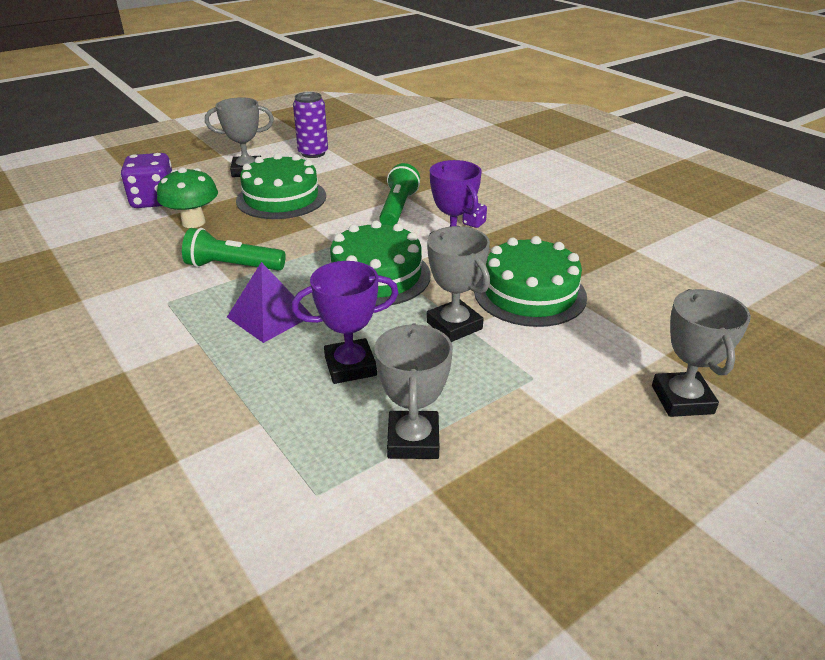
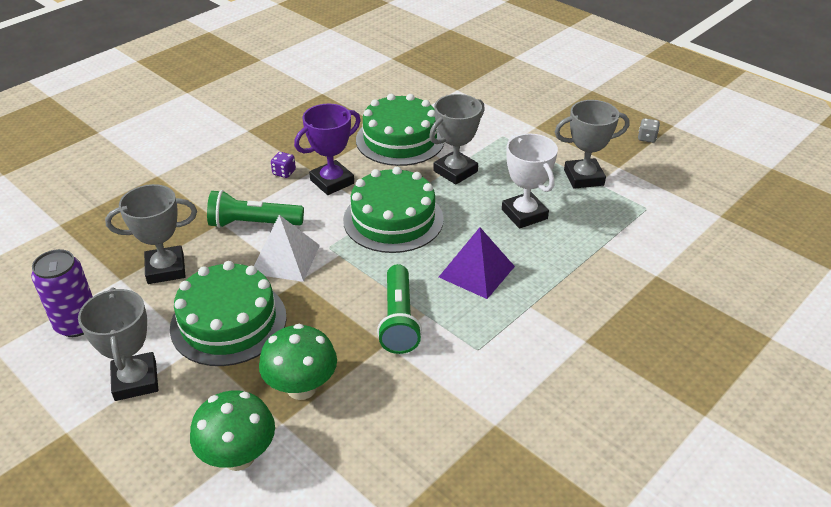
camera: 100 degrees left, 5 degrees up
(154, 201) = (238, 456): purple dice -> green mushroom
(343, 220) = (285, 259): none -> white pyramid
(350, 366) = (524, 214): purple trophy -> white trophy
(516, 561) = (647, 138): none -> grey dice
(682, 399) = (500, 87): grey trophy -> grey trophy (166, 269)

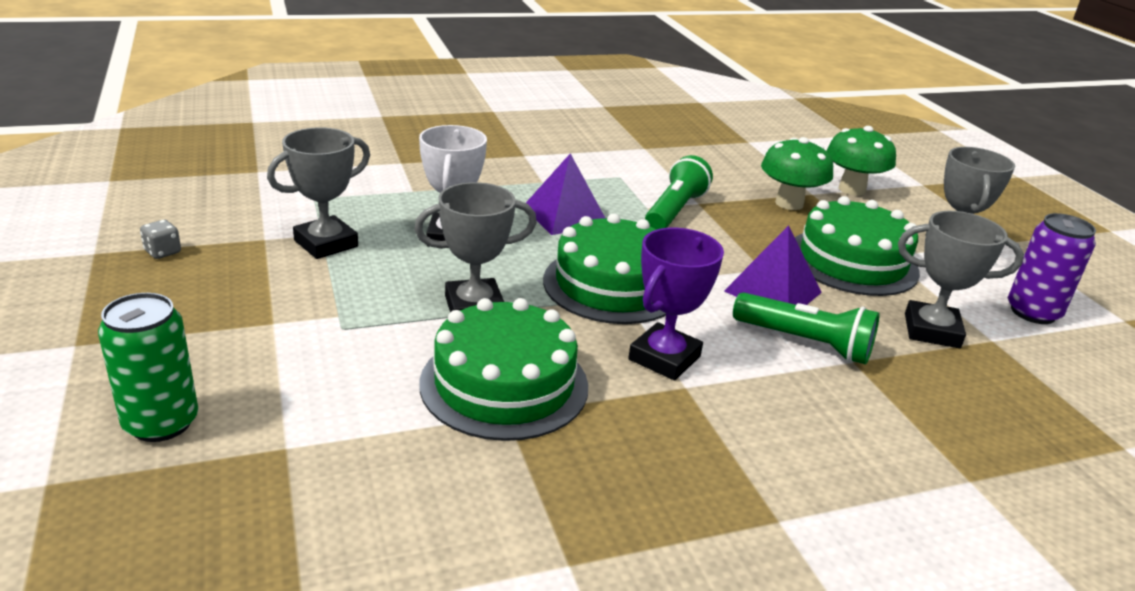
camera: 155 degrees left, 10 degrees down
(284, 172) = (735, 400): purple dice -> none
(285, 259) = (772, 291): white pyramid -> purple pyramid
(332, 182) = (664, 358): purple trophy -> purple trophy turned 45 degrees counterclockwise
(511, 80) = (161, 423): none -> green can
(583, 177) = (326, 243): grey trophy -> grey trophy turned 60 degrees counterclockwise

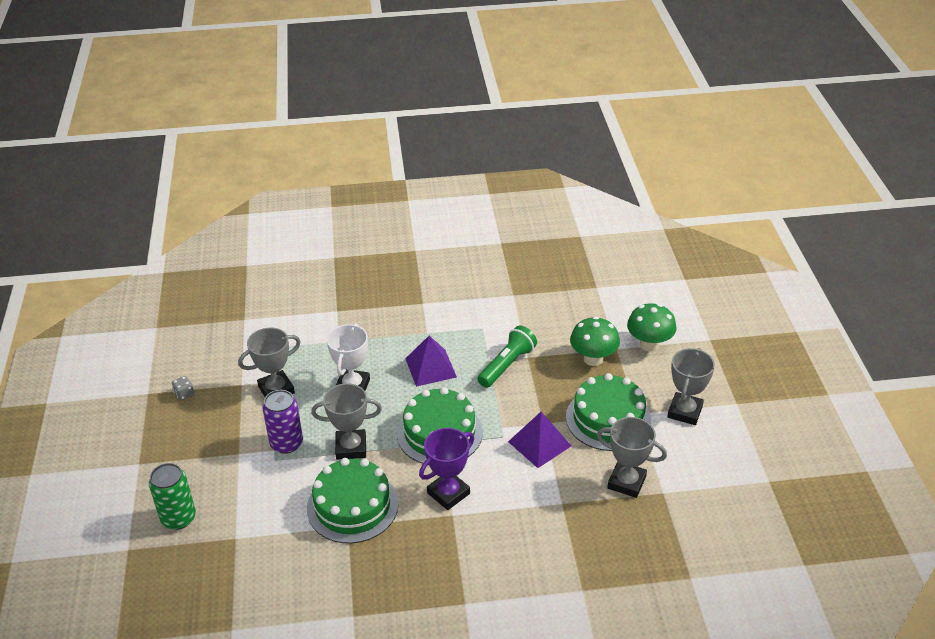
camera: 15 degrees right, 10 degrees up
(805, 343) = (539, 487): green flashlight -> none
(1033, 312) = (707, 471): purple can -> purple can (286, 443)

